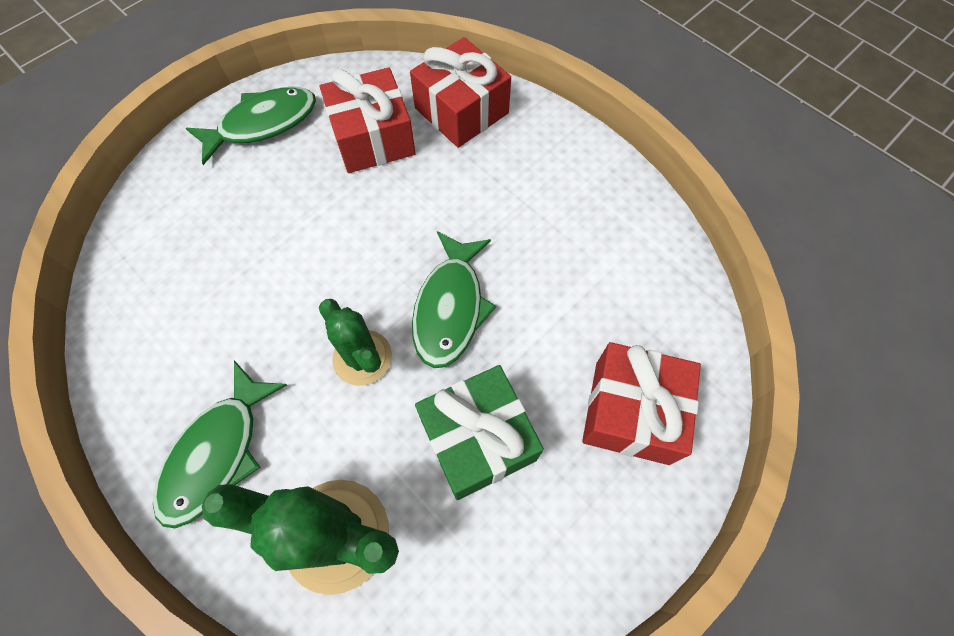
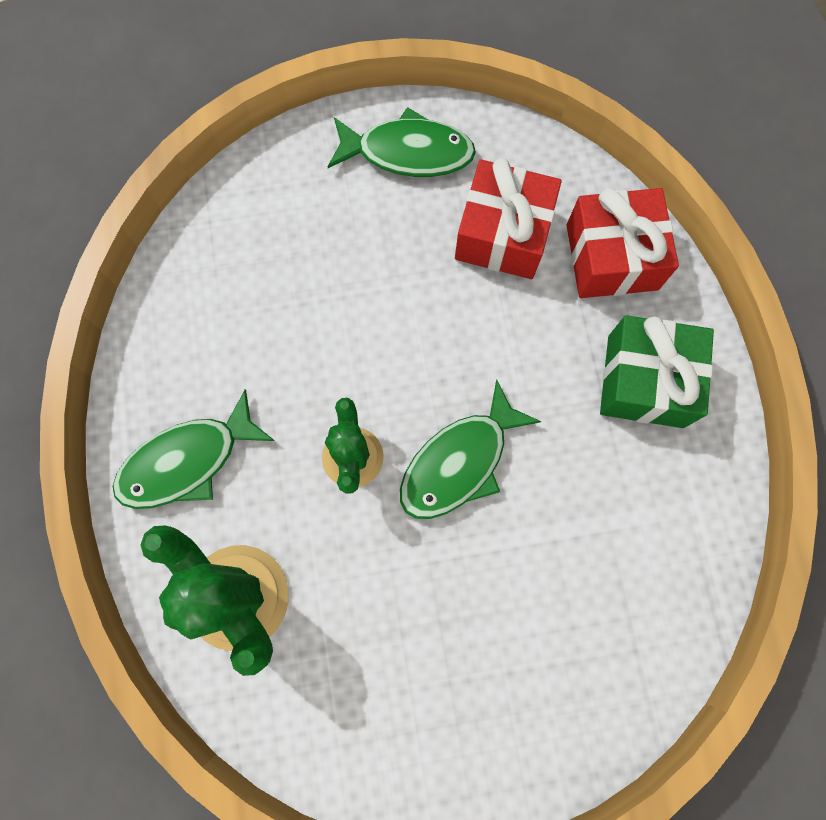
camera: 35 degrees right, 10 degrees up
(478, 439) = (402, 600): green gift -> green gift (645, 381)
(631, 412) = (553, 673): red gift -> none

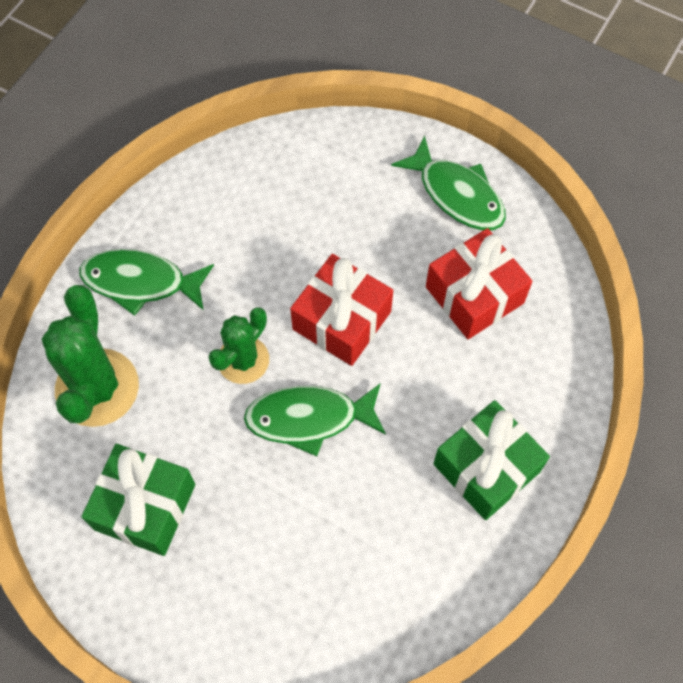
camera: 40 degrees right, 10 degrees down
(385, 669) = (145, 506): none -> green gift
(612, 257) = (539, 368): red gift -> red gift (342, 320)

